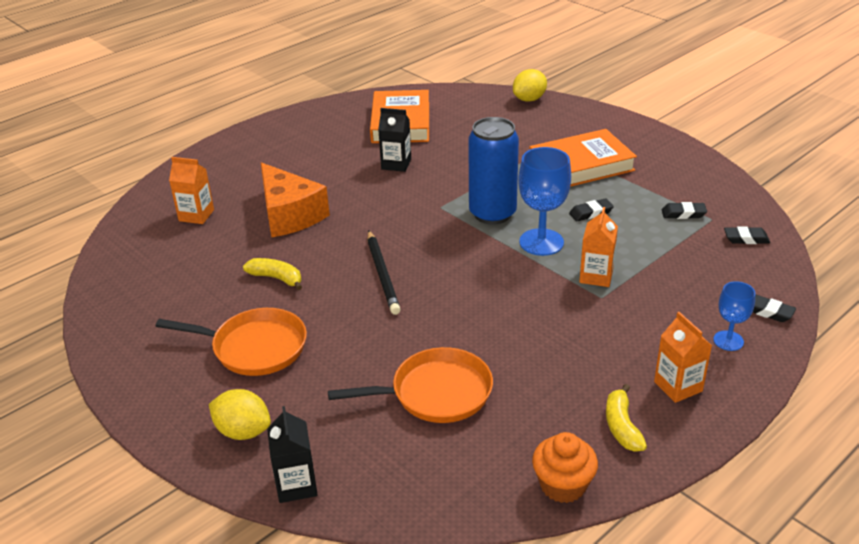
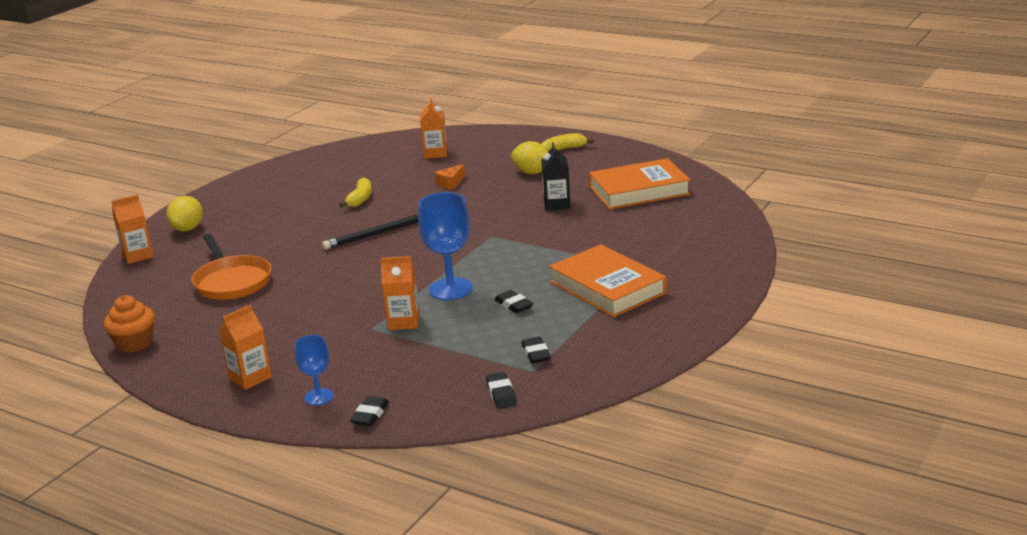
camera: 75 degrees right, 10 degrees down
(254, 347) = (275, 211): orange pan -> none
(290, 215) = (451, 183): orange cheese -> orange cheese, size x0.43
(296, 485) = (138, 256): black carton -> orange carton
(492, 214) = (490, 260): blue can -> none
(529, 99) = (740, 239): yellow lemon -> yellow lemon (532, 173)
(622, 426) = (198, 359): yellow banana -> yellow banana (563, 149)

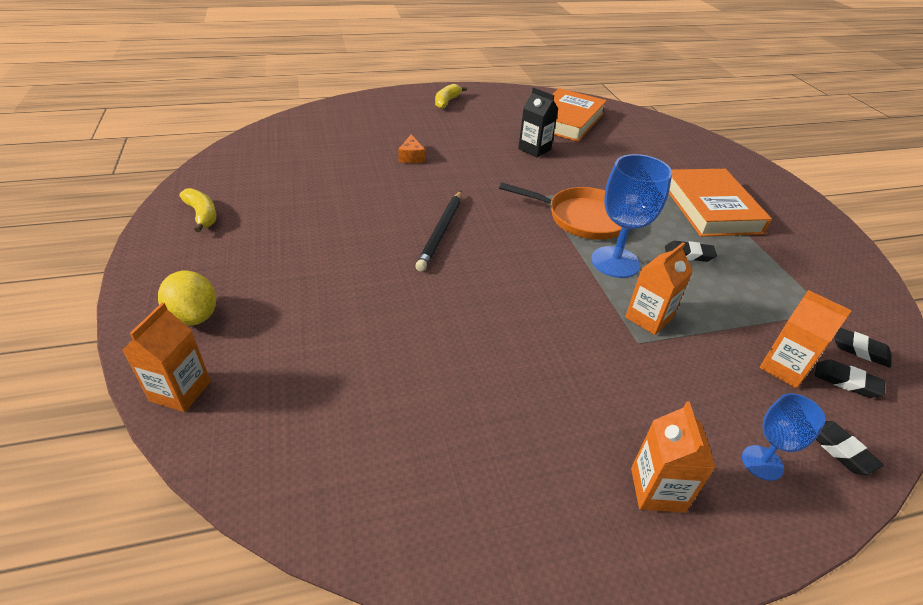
camera: 50 degrees left, 15 degrees up
(134, 343) = (425, 543): orange cupcake -> none
(232, 281) = (387, 363): orange pan -> orange pan (582, 218)
(360, 199) = (352, 200): yellow banana -> yellow banana (202, 215)
(435, 153) = (343, 133): orange carton -> orange carton (784, 368)
(532, 173) = (461, 128): yellow lemon -> none
(536, 354) = (795, 294): black eraser -> black eraser (846, 382)
(607, 287) = (710, 208): orange book -> orange book turned 75 degrees clockwise

